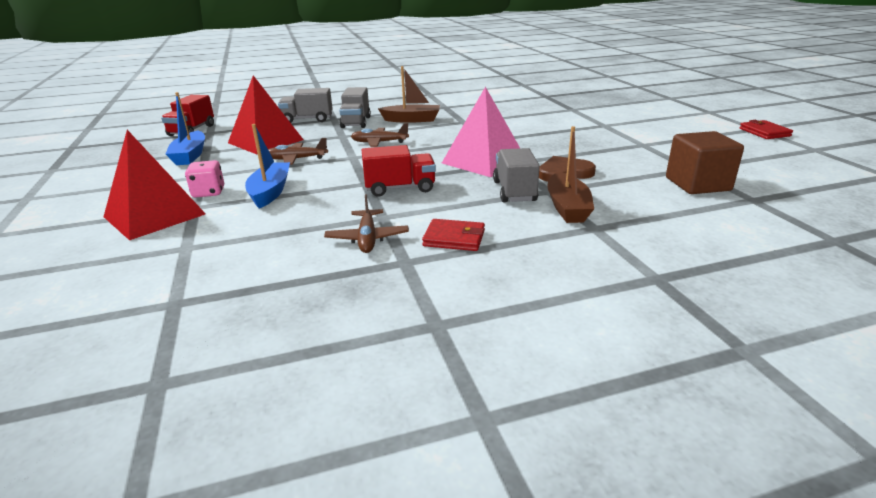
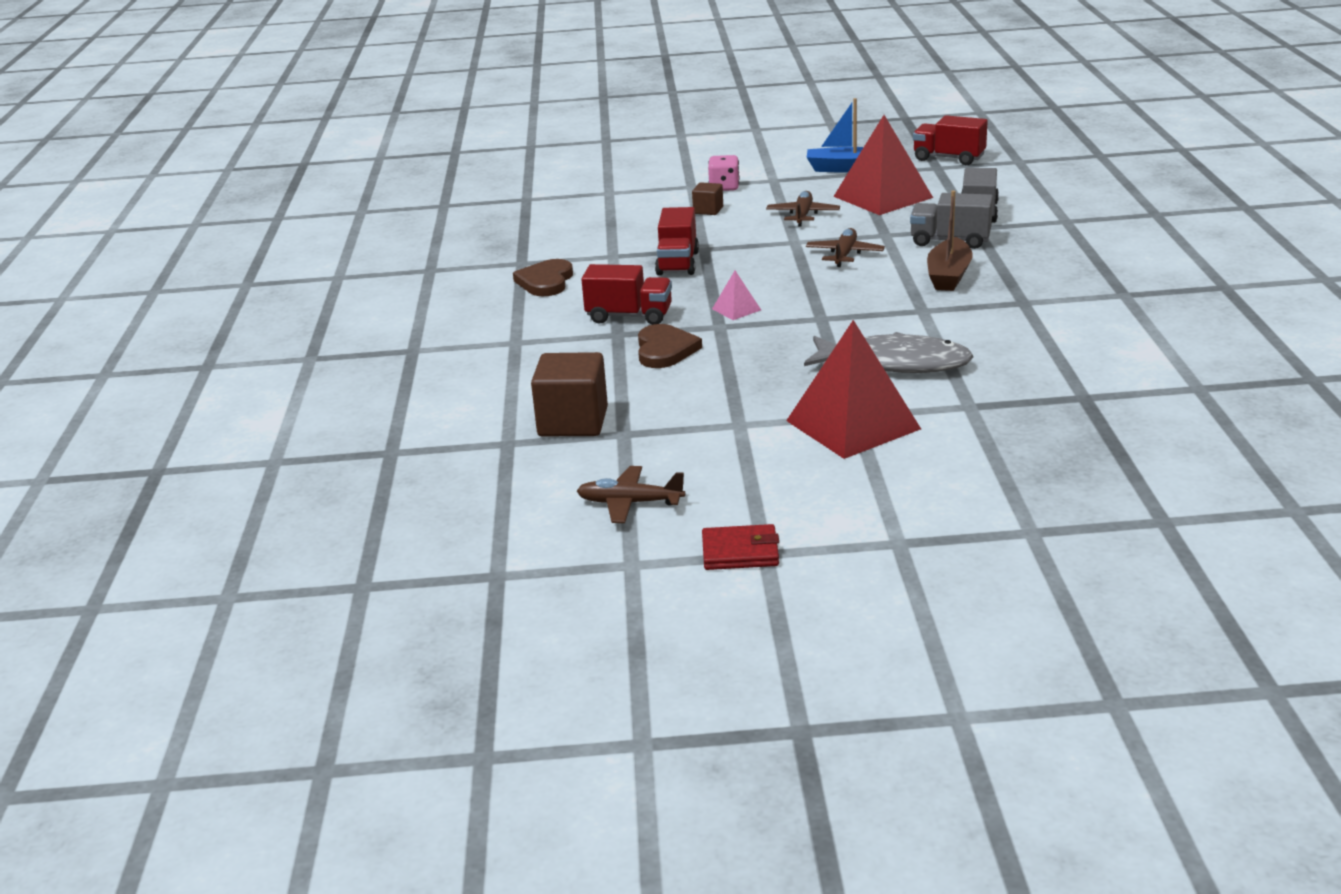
camera: 105 degrees right, 0 degrees up
(154, 215) = (682, 175): red pyramid -> red pyramid (852, 424)
(270, 192) = (708, 210): blue boat -> brown cube
(367, 238) = (573, 250): brown plane -> brown plane (629, 503)
(454, 238) = (546, 281): red wallet -> brown heart
(484, 161) = (736, 309): pink pyramid -> pink pyramid, size x0.43
(514, 191) = (629, 316): grey truck -> red truck
(537, 122) = (895, 363): none -> grey fish
(567, 207) = (569, 336): brown boat -> none

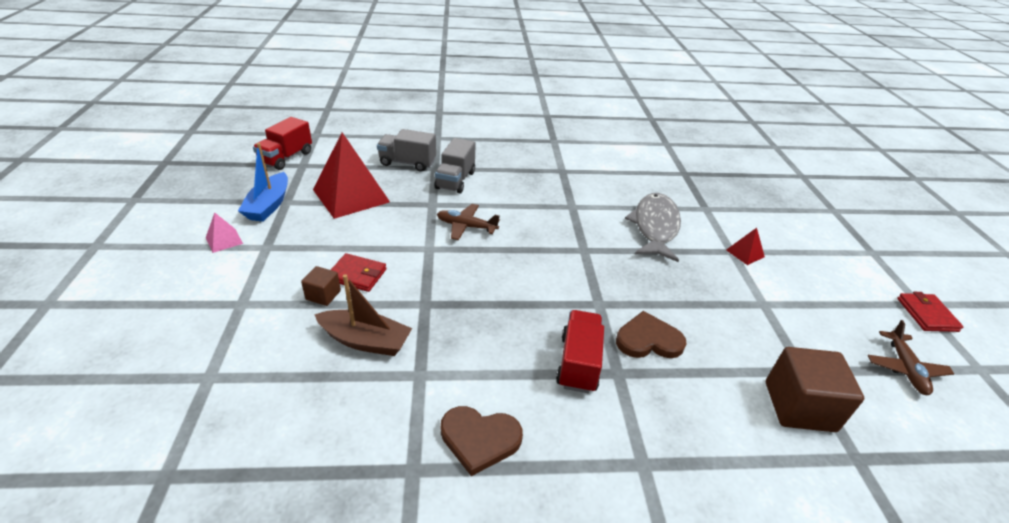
camera: 95 degrees left, 10 degrees up
(678, 263) = (456, 323): red truck -> none
(724, 187) = (263, 280): pink dice -> none
(736, 309) = (566, 292): pink pyramid -> pink pyramid (224, 240)
(740, 218) = (357, 275): none -> red wallet
(803, 215) = (370, 238): brown plane -> none
(852, 424) = (745, 253): red pyramid -> red pyramid, size x0.43
(948, 276) = (516, 189): brown boat -> brown boat (365, 341)

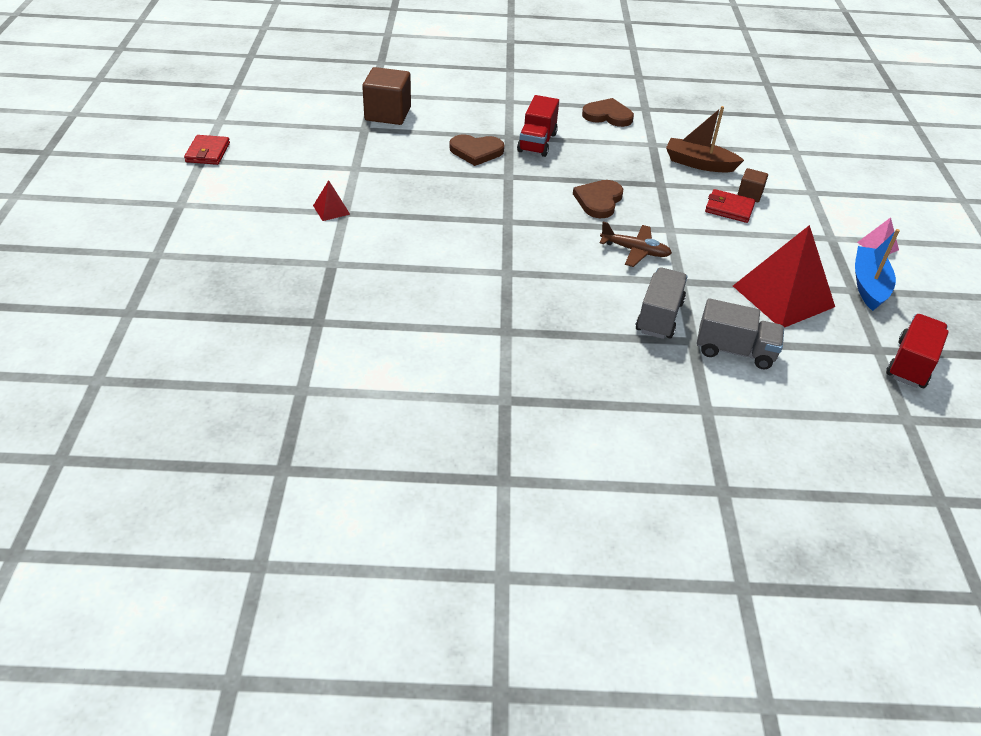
camera: 175 degrees left, 5 degrees up
(497, 277) = (599, 201): none -> brown heart
(655, 227) = (415, 242): grey fish -> none
(905, 368) = (281, 125): brown plane -> none

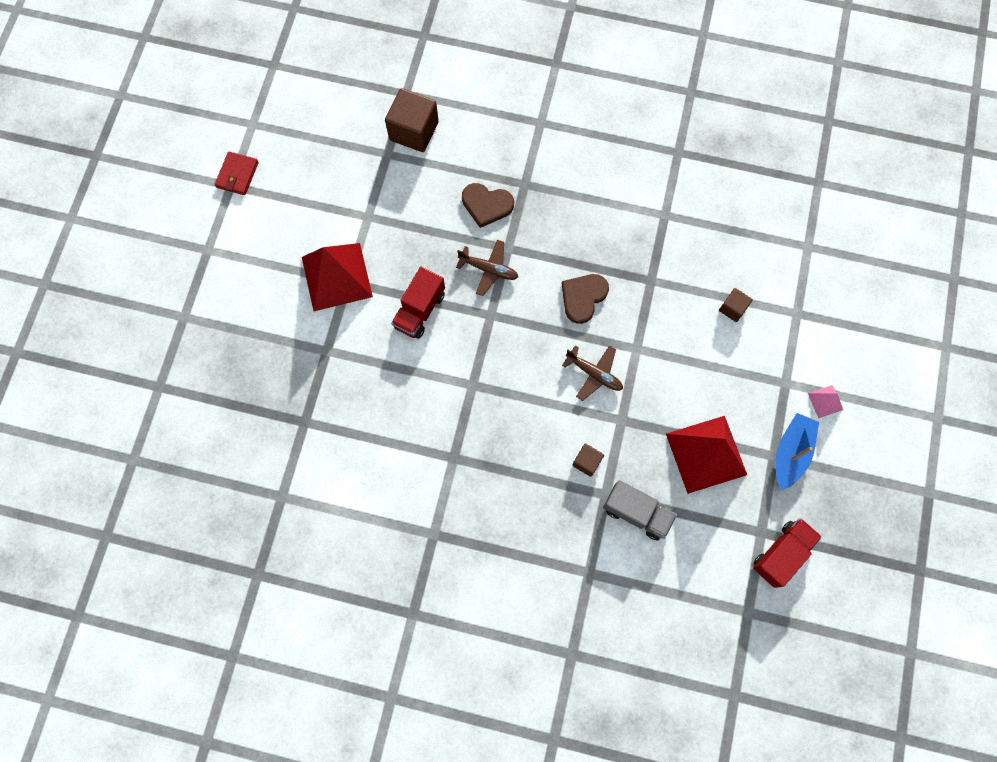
camera: 15 degrees right, 30 degrees up
(331, 210) = (337, 276): red pyramid -> red pyramid, size x2.30
(494, 191) = (489, 269): none -> brown plane
(537, 143) = (549, 198): red truck -> red truck (420, 310)
(608, 115) = (634, 160): brown heart -> none
(659, 317) = (587, 462): grey truck -> brown cube
(699, 163) = (700, 253): brown boat -> none
(729, 208) = (704, 327): red wallet -> none

